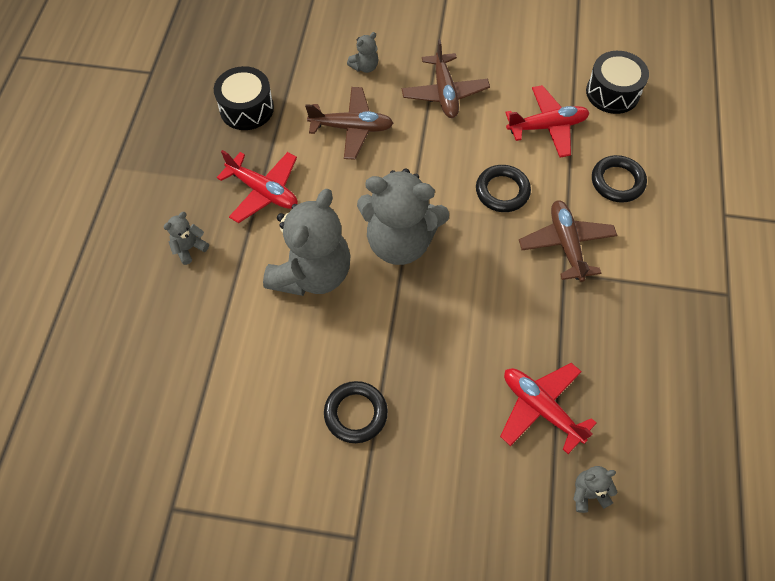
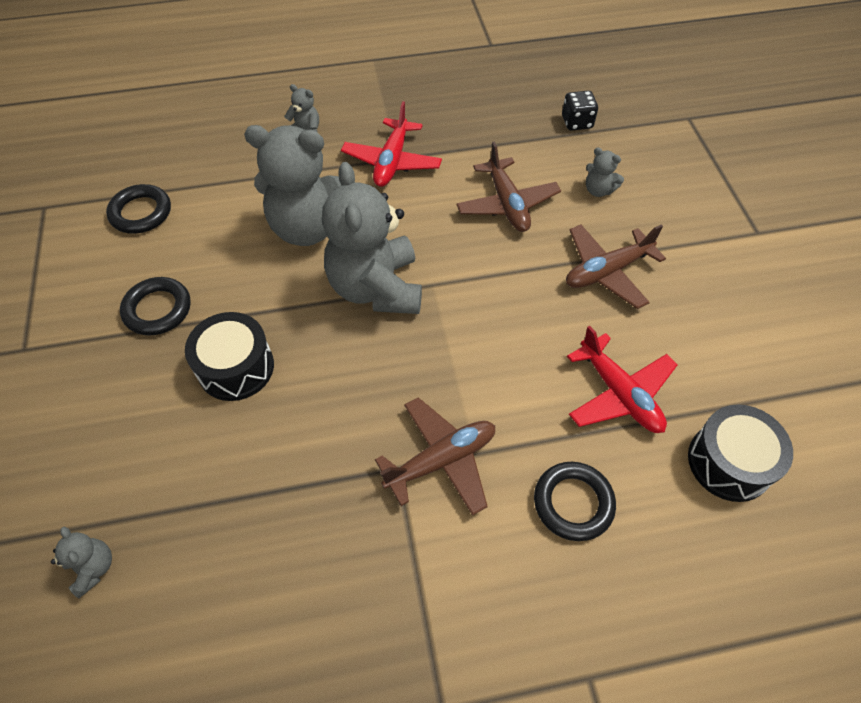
camera: 70 degrees right, 5 degrees down
(246, 108) = (486, 119): black drum -> black drum (236, 367)
(285, 51) = (577, 122): none -> black dice
(502, 191) = (491, 368): black ring -> black ring (141, 213)
(541, 408) = (197, 486): red plane -> none

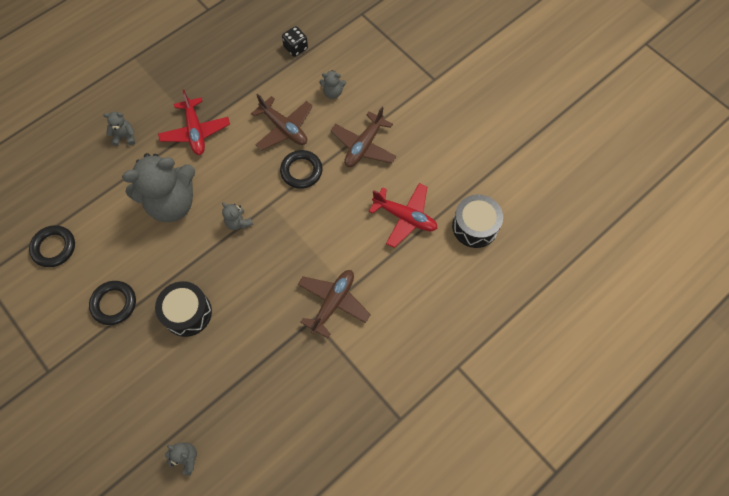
camera: 30 degrees left, 10 degrees up
(376, 288) = (238, 222): grey teddy bear -> grey teddy bear, size x0.42
(573, 503) = (410, 289): black ring -> black ring (301, 171)

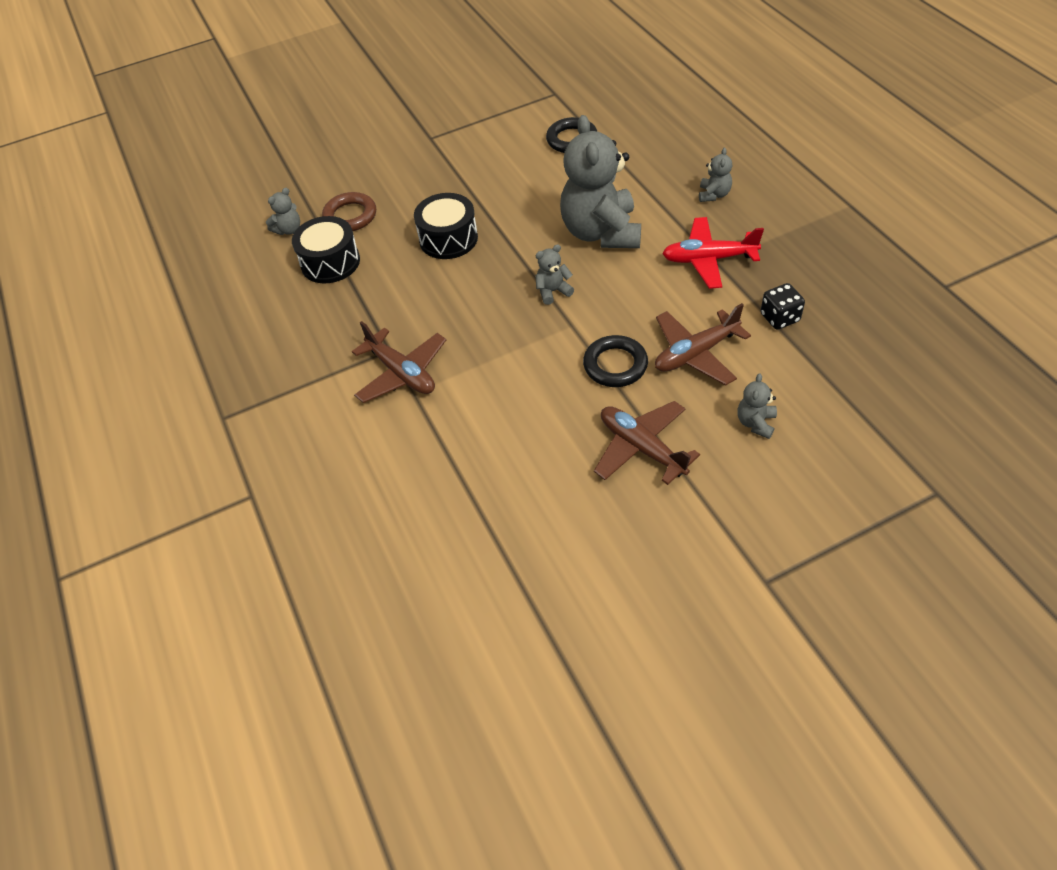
camera: 110 degrees right, 15 degrees down
(114, 304) = (485, 183): black ring -> none
(164, 407) = (350, 216): none -> brown ring
(296, 48) = (856, 386): black dice -> black dice (779, 318)
(405, 217) = (499, 479): red plane -> none
(475, 226) = (450, 573): black drum -> black drum (330, 262)

